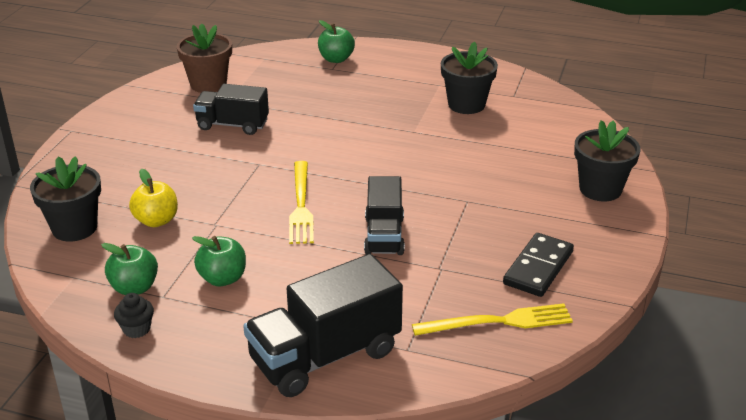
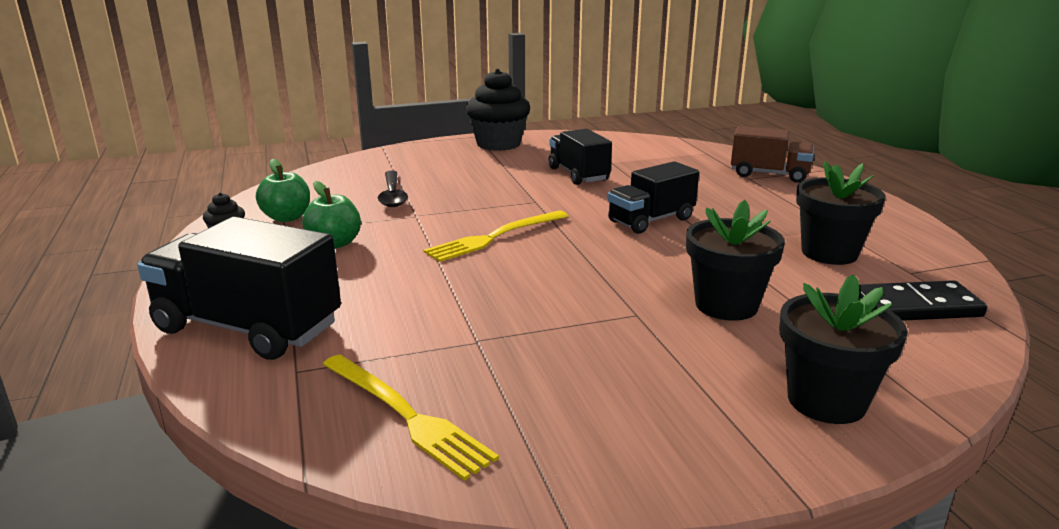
camera: 55 degrees right, 10 degrees down
(74, 228) = (348, 176): black flower pot -> black flower pot (726, 305)
(110, 129) = (498, 144): none -> black cupcake
(156, 220) = (392, 195): yellow apple -> black spoon
(208, 84) = (623, 149): brown flower pot -> none
(336, 59) = (769, 174): green apple -> brown truck
(384, 235) = (498, 290): black truck -> black truck (651, 220)
(538, 268) = (561, 409): black domino -> black domino (915, 306)

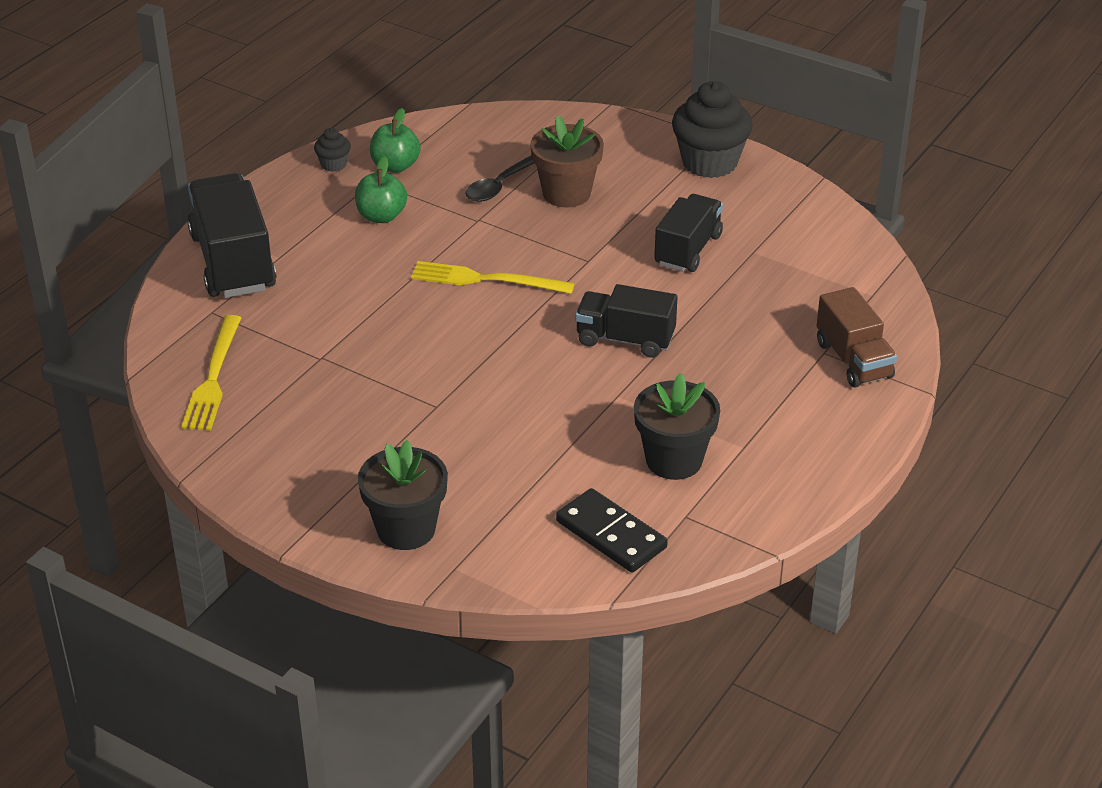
camera: 50 degrees right, 15 degrees up
(447, 183) = (566, 193): none -> brown flower pot
(726, 305) = (500, 441): black flower pot -> none

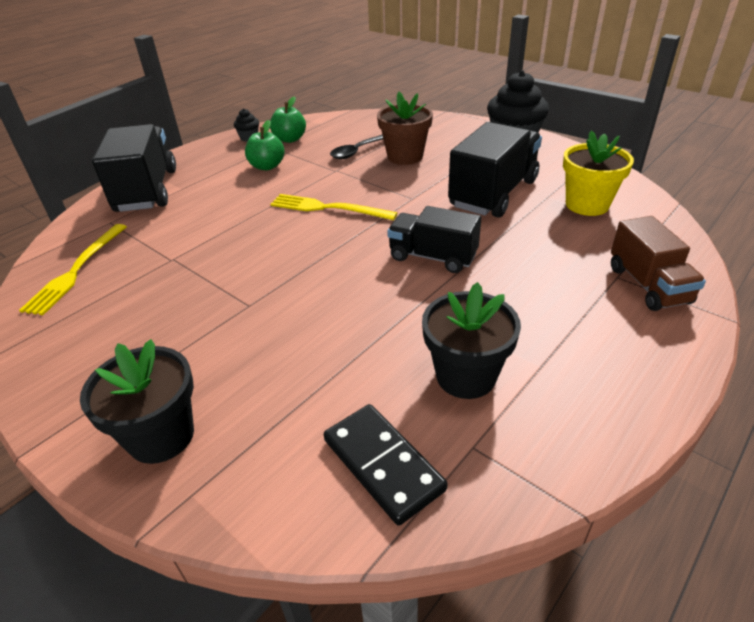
camera: 10 degrees right, 0 degrees up
(688, 250) = (493, 194): black truck -> black truck, size x1.56
(799, 262) = (587, 205): none -> yellow flower pot

